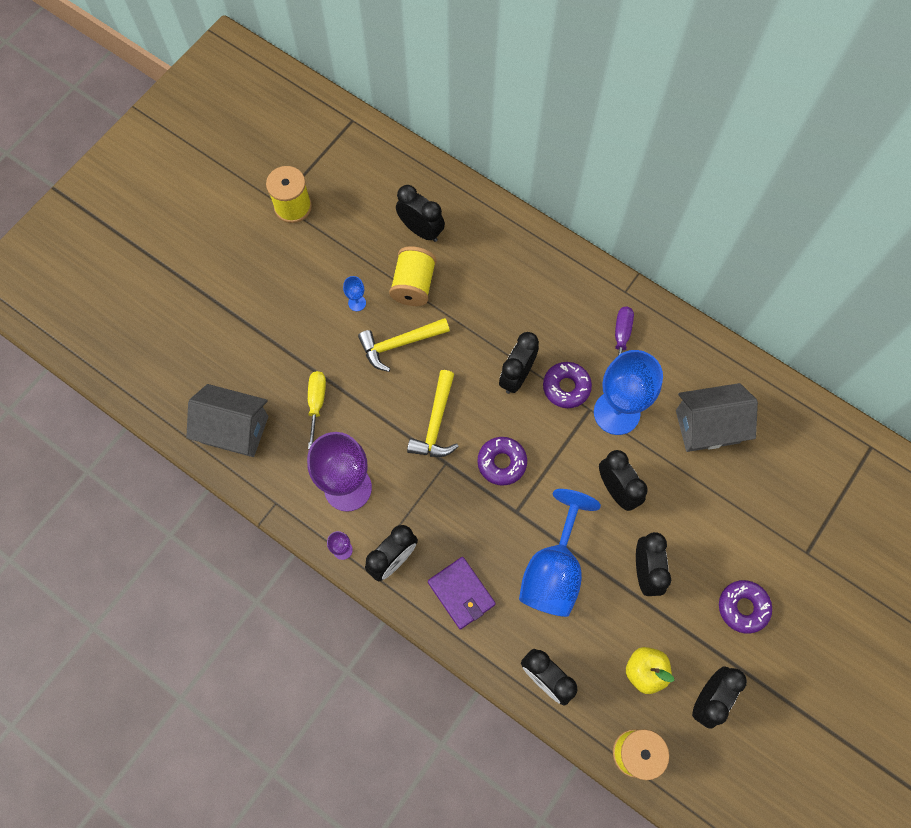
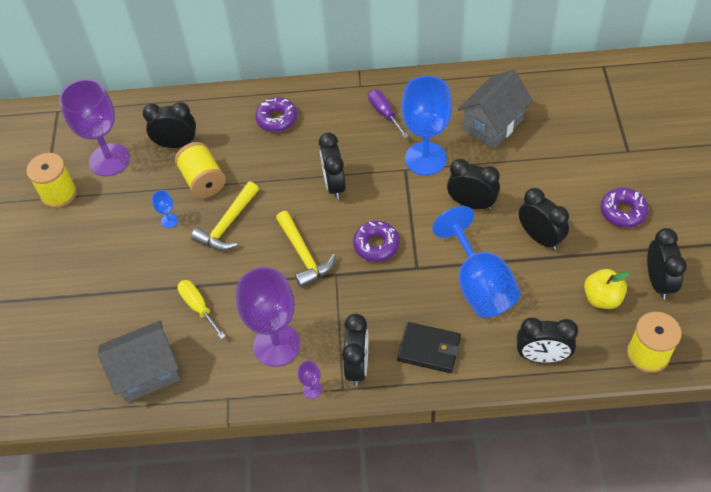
camera: 35 degrees left, 15 degrees down
(356, 204) = (109, 160): none -> purple goblet
(461, 593) = (429, 349): purple wallet -> black wallet
(566, 387) = (376, 167): purple donut -> purple donut (277, 119)

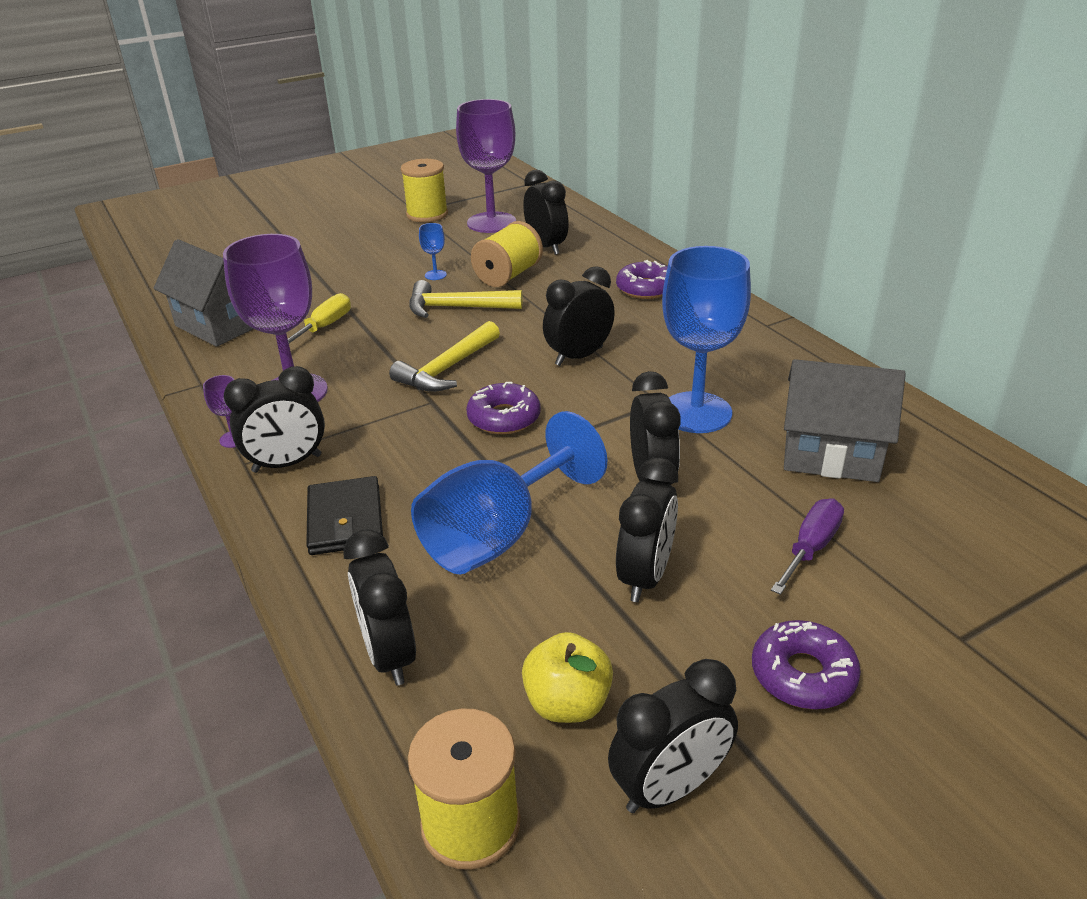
camera: 60 degrees right, 20 degrees down
(384, 113) = (740, 356): purple screwdriver -> purple screwdriver (811, 548)

